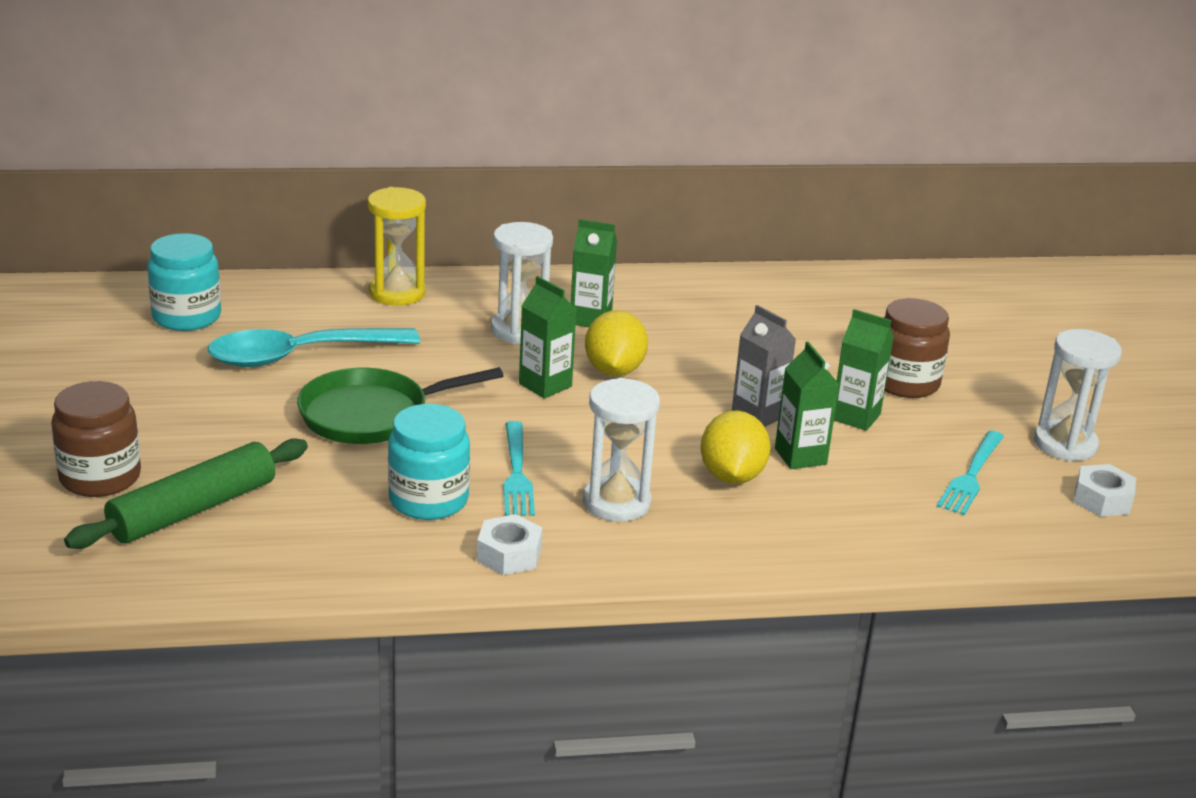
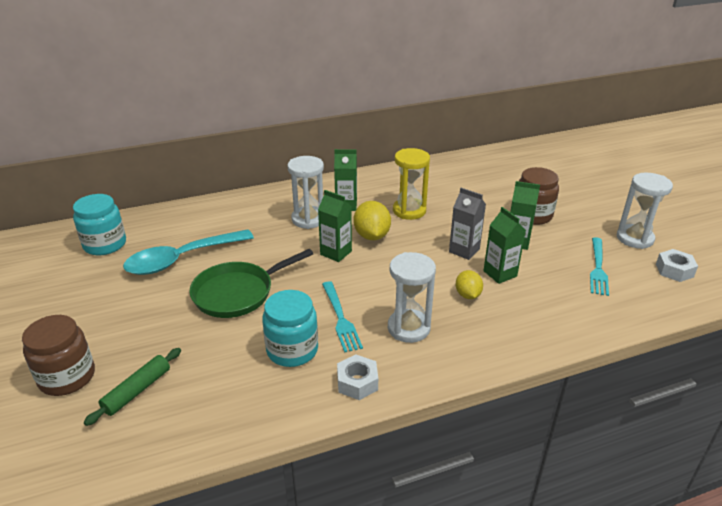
camera: 10 degrees left, 5 degrees up
(193, 510) = (137, 391): green rolling pin -> green rolling pin, size x0.63
(397, 293) = (230, 207): yellow hourglass -> yellow hourglass (409, 211)
(731, 476) = (467, 295): yellow lemon -> yellow lemon, size x0.64

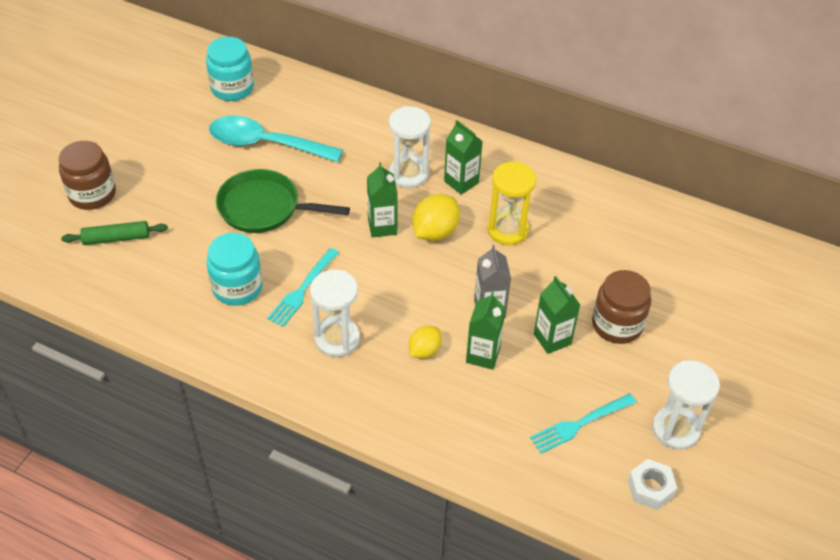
camera: 45 degrees right, 15 degrees up
(357, 382) = (243, 349): white nut -> none

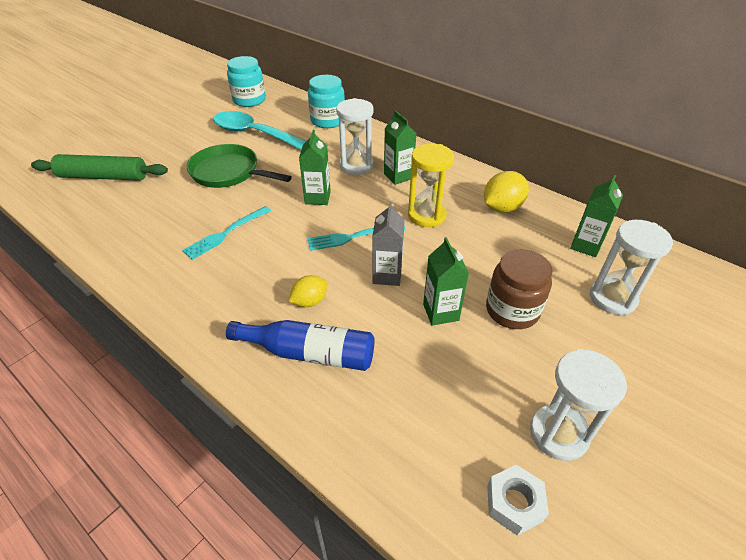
camera: 15 degrees right, 5 degrees down
(92, 194) = (107, 148): brown jar -> none
(116, 238) = (103, 177): green rolling pin -> green rolling pin, size x1.59
(237, 287) = (173, 224): turquoise jar -> turquoise jar (328, 121)
(337, 339) = (234, 277): white hourglass -> white hourglass (612, 298)
(435, 232) = (361, 208): yellow lemon -> yellow lemon (502, 208)
(445, 402) = (309, 353): none -> blue bottle
(483, 355) = (365, 315): green carton -> green carton (586, 245)
(579, 424) = (446, 405): turquoise fork -> turquoise fork (352, 237)

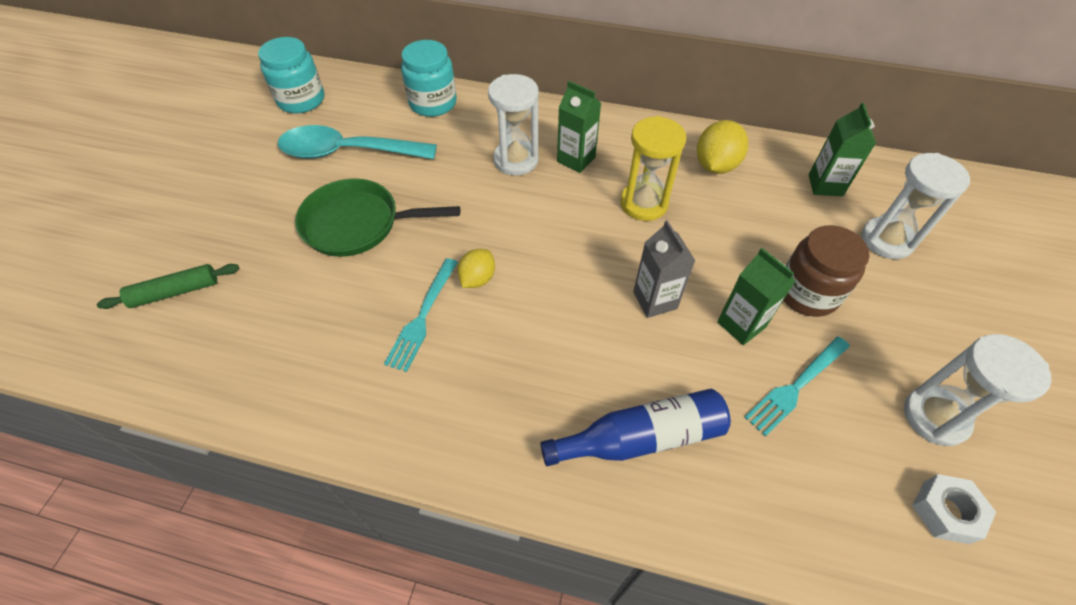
camera: 25 degrees left, 10 degrees up
(103, 177) = (175, 292): green rolling pin -> green rolling pin, size x0.63
(309, 301) = (593, 370): yellow lemon -> yellow lemon (477, 279)
(317, 198) = (501, 223): green carton -> none
(352, 237) = (581, 264): turquoise fork -> turquoise fork (796, 387)

